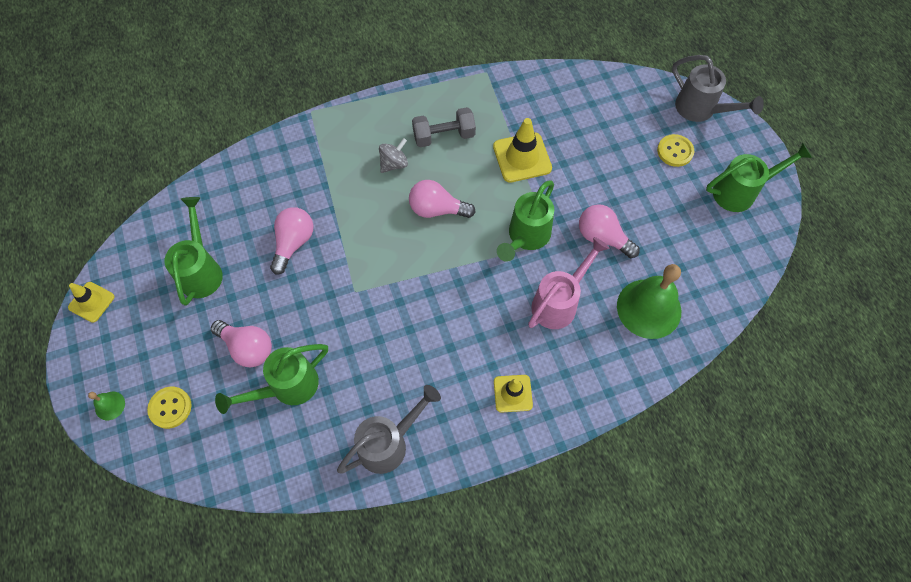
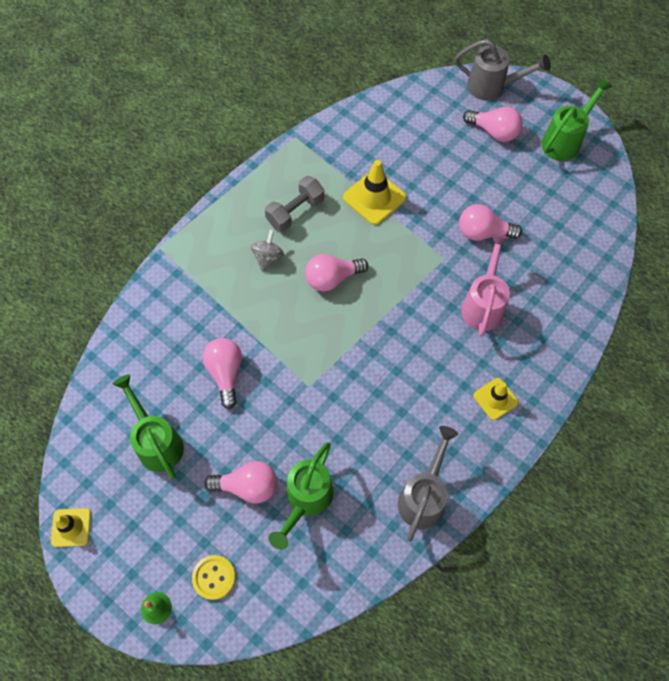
camera: 30 degrees left, 0 degrees up
(526, 237) = (422, 264): green watering can -> none
(649, 308) = (555, 272): green bell -> none
(675, 151) = (494, 132): yellow button -> pink light bulb

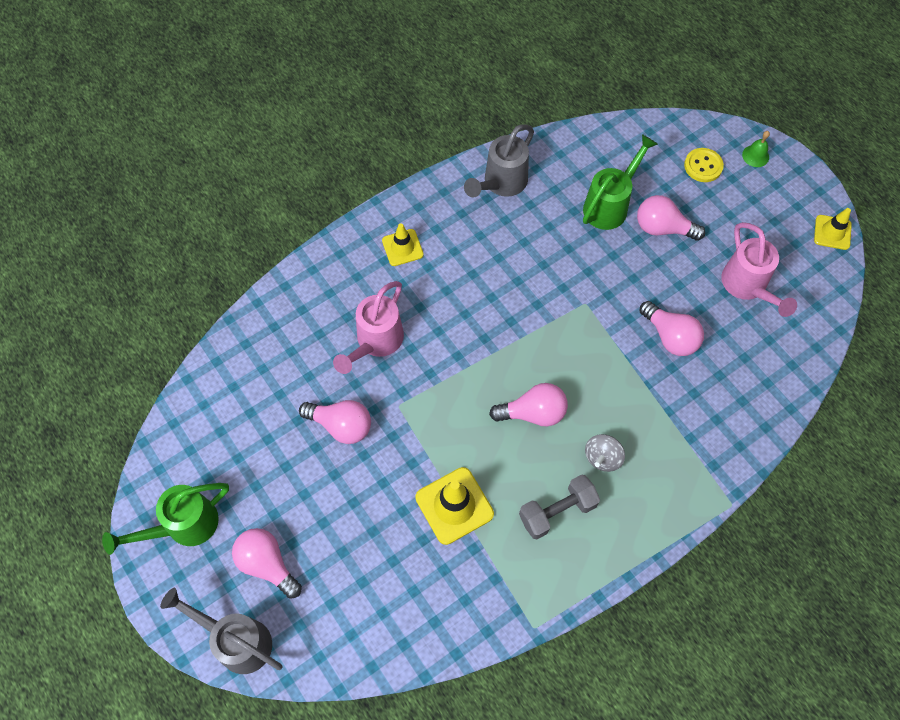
camera: 165 degrees left, 0 degrees up
(157, 442) = (747, 286): green watering can -> pink watering can
(225, 373) = (670, 336): pink light bulb -> pink light bulb turned 45 degrees counterclockwise

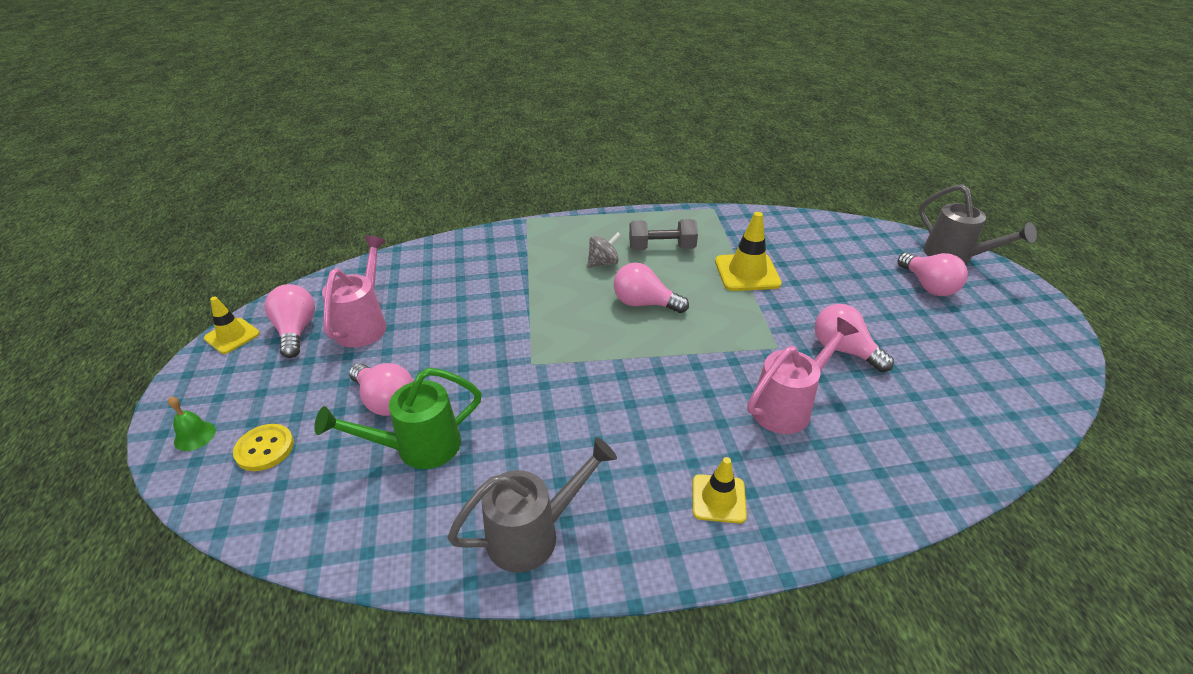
camera: 155 degrees left, 25 degrees down
(184, 526) = (1017, 328): green watering can -> none
(670, 336) = (475, 313): pink light bulb -> pink light bulb (296, 331)

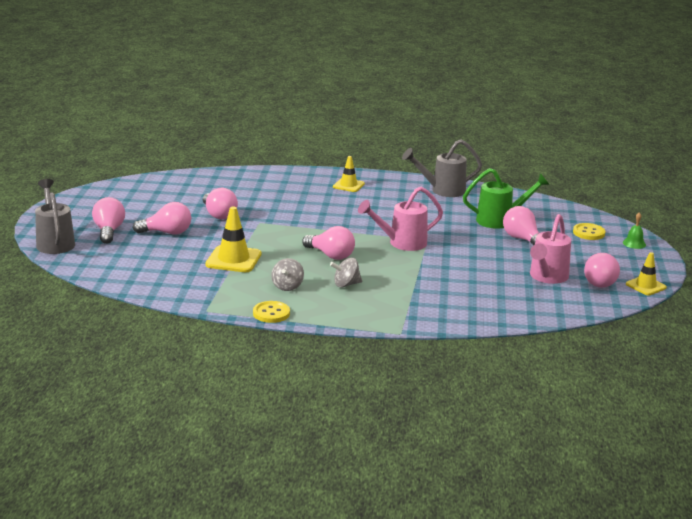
camera: 165 degrees left, 15 degrees down
(654, 216) = (271, 313): none -> yellow button
(661, 248) = (287, 286): grey dumbbell -> grey spinning top
(787, 406) = (282, 202): pink watering can -> pink watering can (402, 243)
(864, 299) = (167, 233): none -> pink light bulb

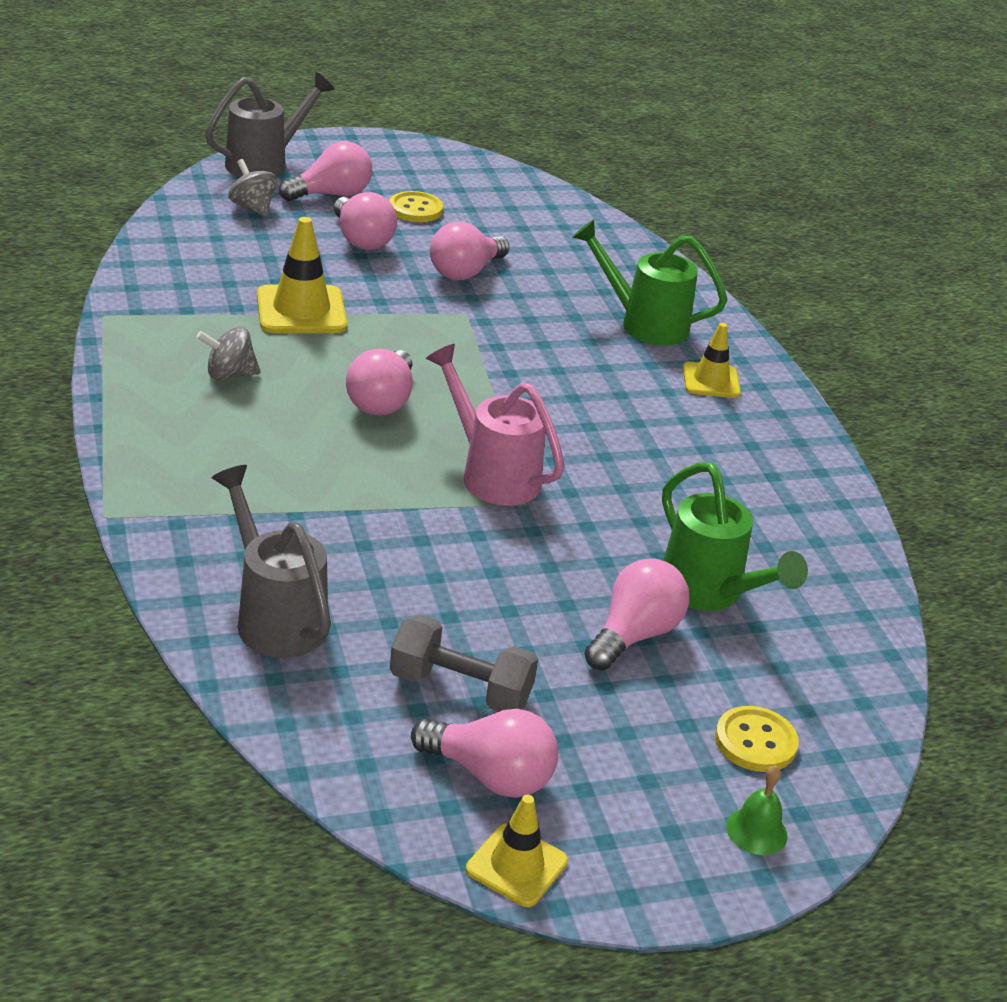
camera: 65 degrees right, 10 degrees up
(271, 313) = (121, 373): yellow button -> yellow button (415, 209)
(292, 187) = (644, 324): none -> green watering can
(346, 284) = (272, 433): grey spinning top -> grey spinning top (252, 207)
(443, 190) = (796, 497): grey watering can -> grey watering can (275, 617)
(547, 277) = (460, 689): pink watering can -> grey dumbbell
(598, 281) = (490, 775): pink light bulb -> pink light bulb turned 135 degrees counterclockwise

